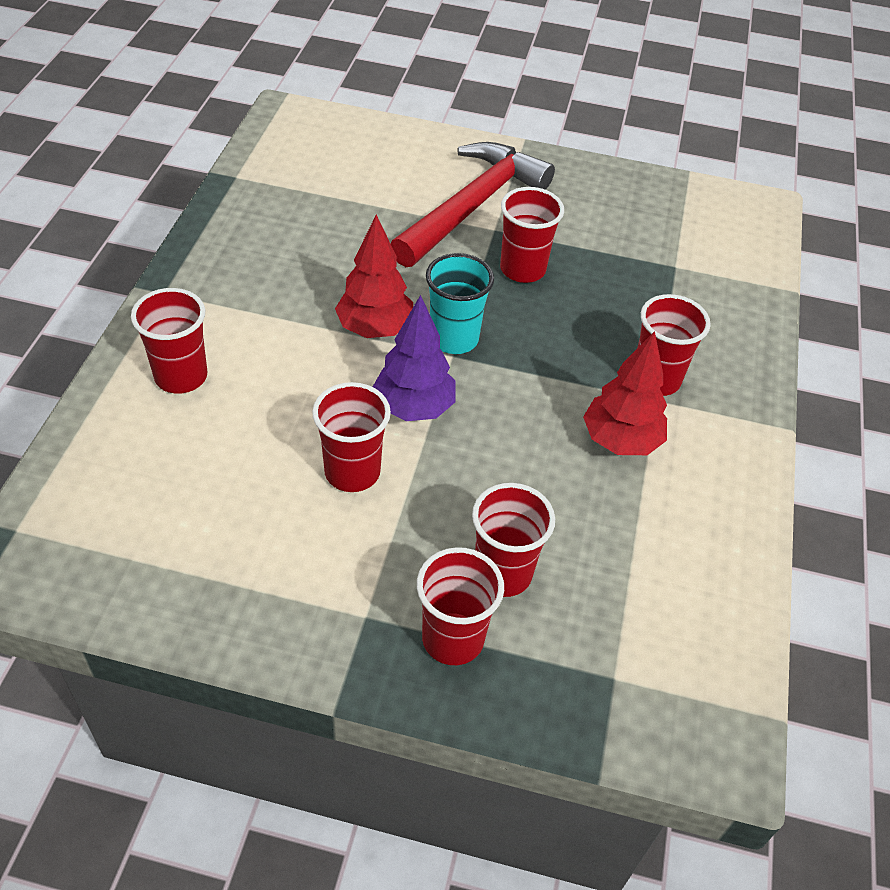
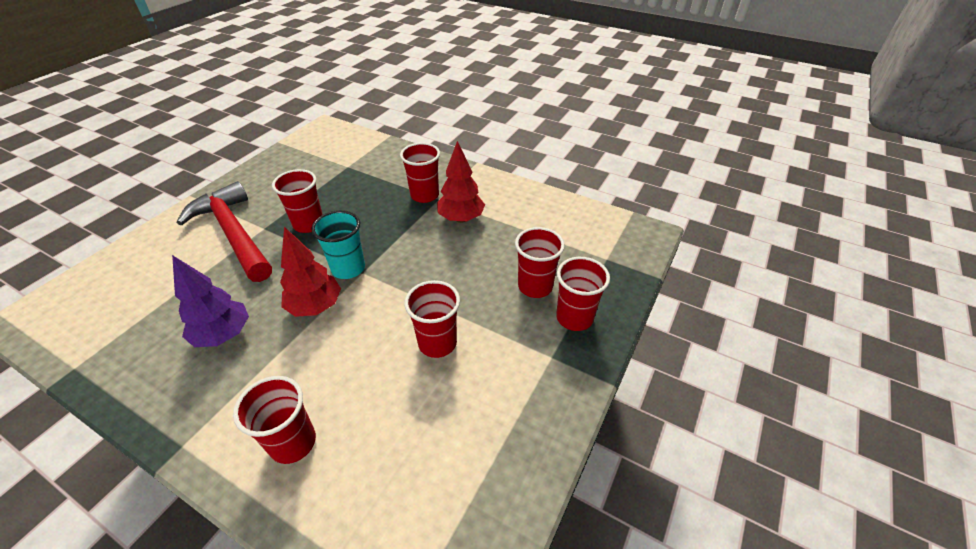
camera: 70 degrees left, 5 degrees down
(413, 408) = (397, 300): purple tree -> purple tree (223, 335)

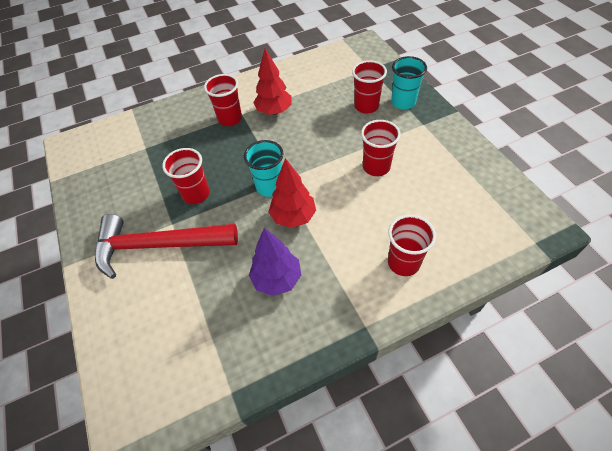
camera: 50 degrees left, 10 degrees up
(574, 318) = (403, 102): red cup -> turquoise cup

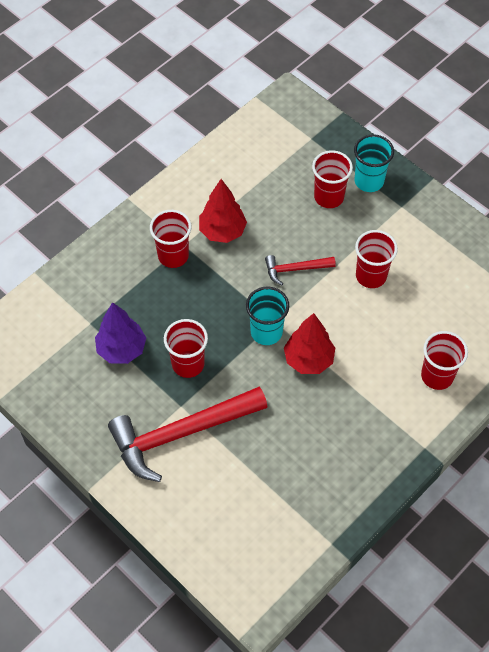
camera: 25 degrees left, 5 degrees up
(277, 279) = (323, 430): purple tree -> purple tree (122, 349)
(316, 148) = (295, 269): none -> red hammer

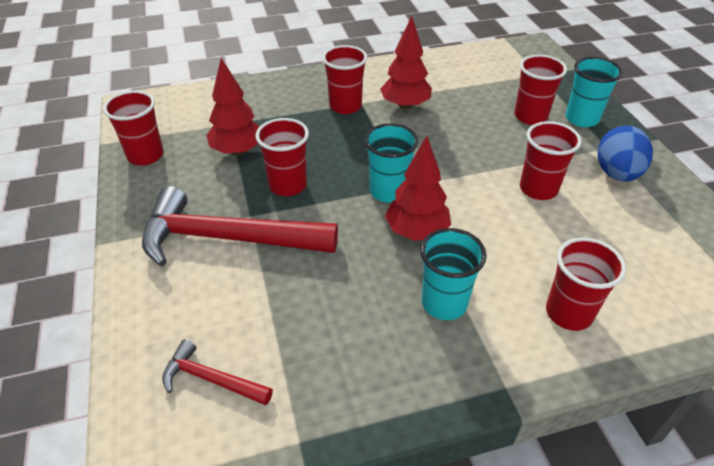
camera: 30 degrees right, 15 degrees down
(50, 392) = (145, 156): none -> red cup
(122, 349) = (238, 151): purple tree -> red tree
(295, 269) = (457, 155): red hammer -> red hammer (212, 379)
(359, 408) = (444, 303): none -> turquoise cup
(418, 233) = (616, 174): none -> blue egg

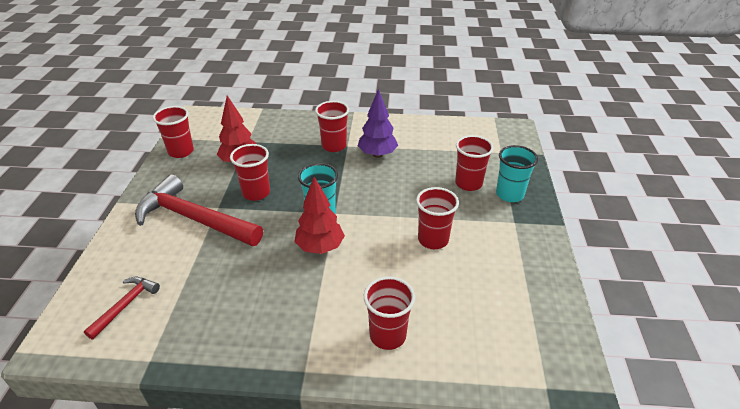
camera: 20 degrees right, 5 degrees down
(212, 379) = (125, 305): red hammer -> red hammer turned 75 degrees clockwise
(405, 105) = (377, 154): red tree -> purple tree
(444, 303) = (303, 302): turquoise cup -> none
(616, 174) = (505, 244): blue egg -> none

